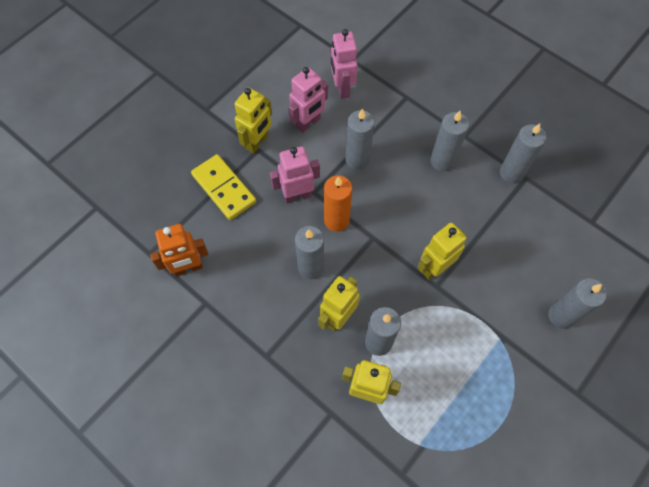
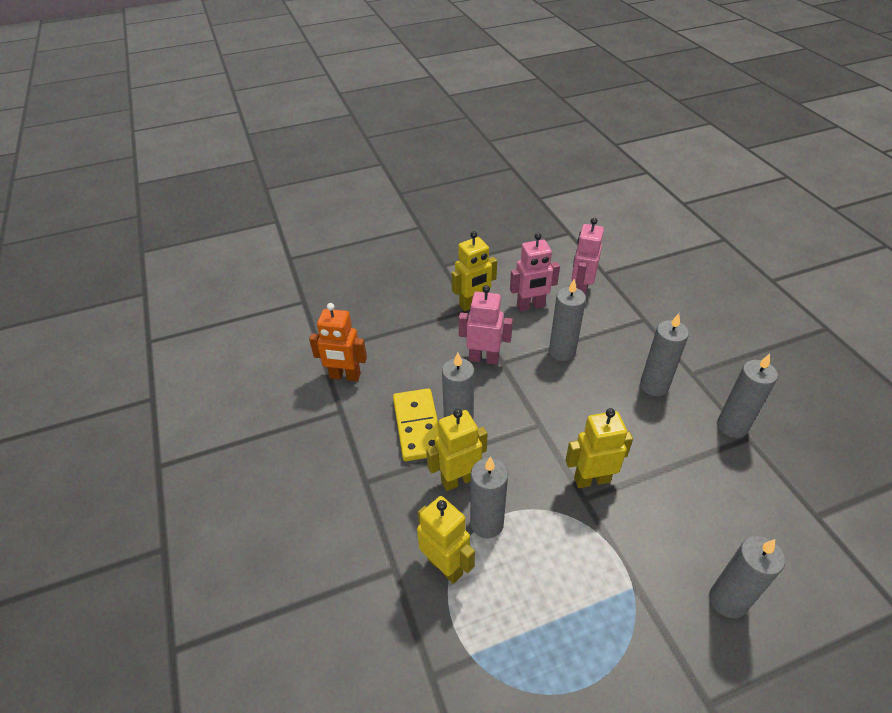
camera: 30 degrees right, 20 degrees down
(224, 188) = (419, 328): yellow domino -> yellow domino (417, 426)
(336, 220) = (509, 394): orange candle -> none

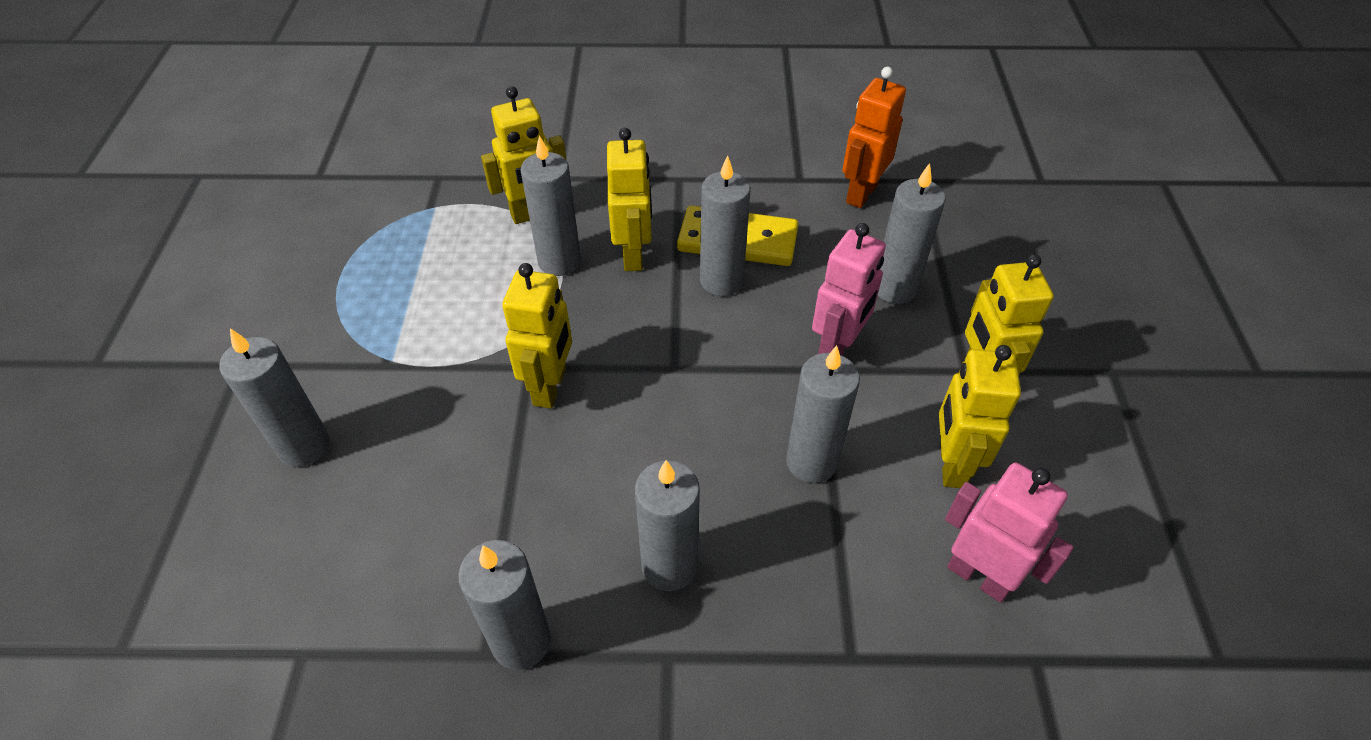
camera: 110 degrees right, 5 degrees up
(425, 345) = (894, 288): none -> grey candle
(531, 306) = (951, 464): pink robot -> yellow robot

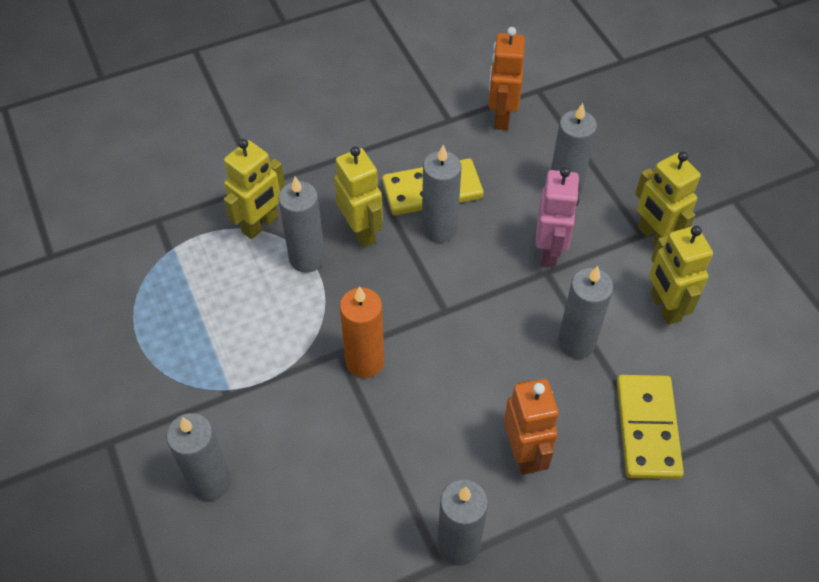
camera: 25 degrees left, 5 degrees up
(550, 387) = (365, 361): yellow robot -> orange candle
(669, 566) = (524, 453): grey candle -> orange robot
(846, 604) = (647, 428): none -> yellow domino
(979, 576) = (716, 376): pink robot -> none

